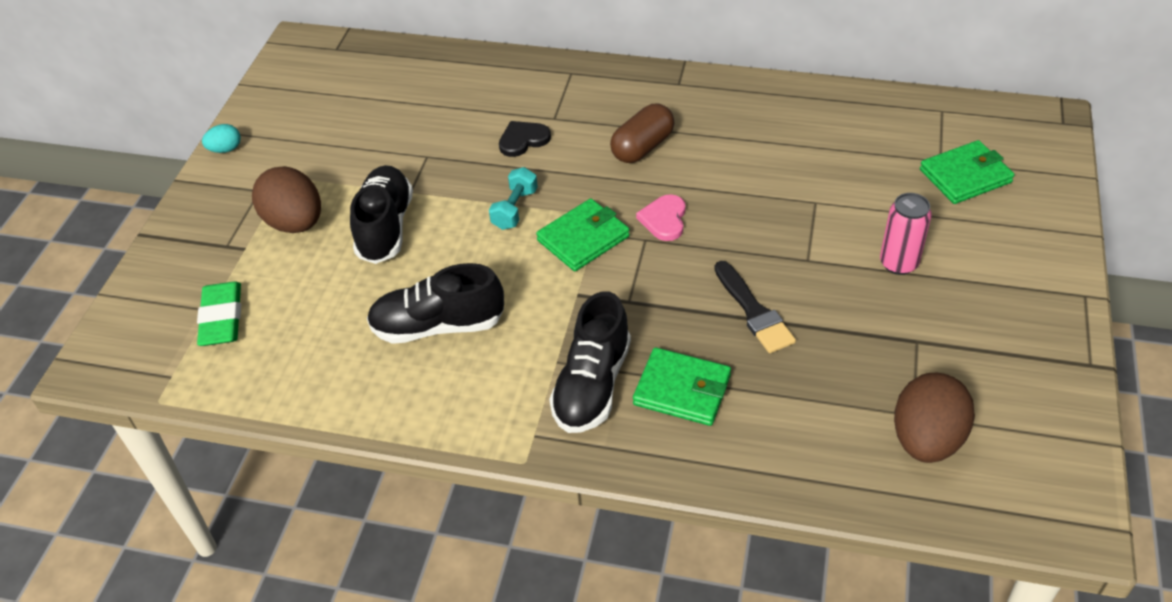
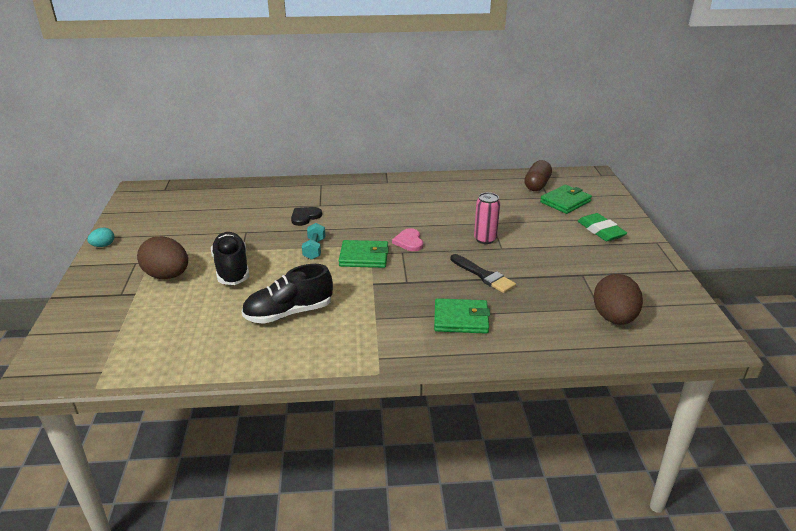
camera: 20 degrees left, 15 degrees down
(222, 318) = (131, 333): green eraser -> green eraser (601, 231)
(583, 238) = (364, 257): green wallet -> green wallet turned 60 degrees clockwise
(592, 385) = (404, 326): black shoe -> none
(642, 147) = (380, 211): brown capsule -> brown capsule (537, 185)
(898, 263) = (552, 242): pink can -> pink can (485, 239)

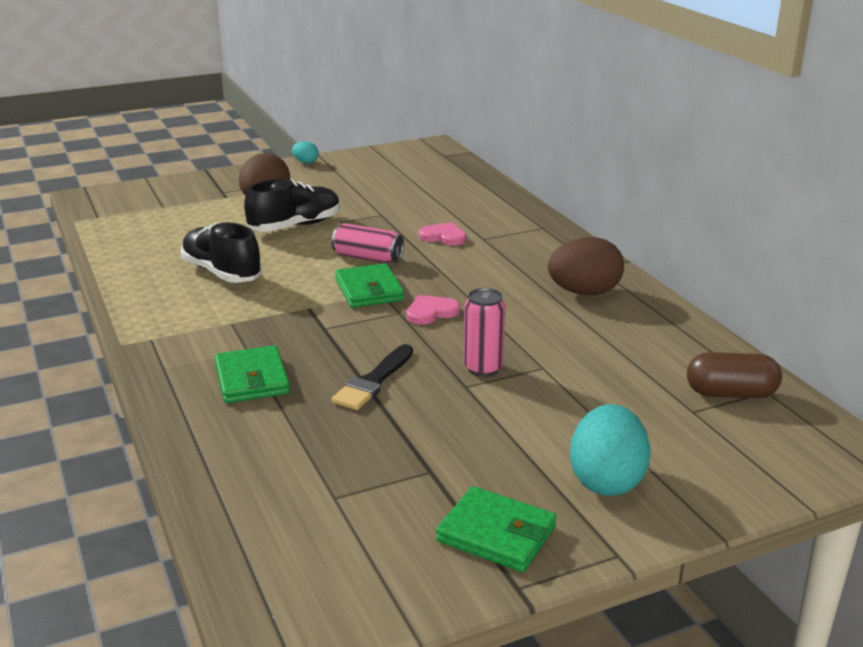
camera: 70 degrees right, 5 degrees down
(305, 217) = (443, 236): black heart -> pink heart
(314, 249) = (368, 258): turquoise dumbbell -> pink can
(565, 202) = (691, 431): green wallet -> green wallet (496, 534)
(601, 231) = (606, 481): green eraser -> turquoise egg
(614, 318) = (309, 513): brown egg -> brown egg (584, 292)

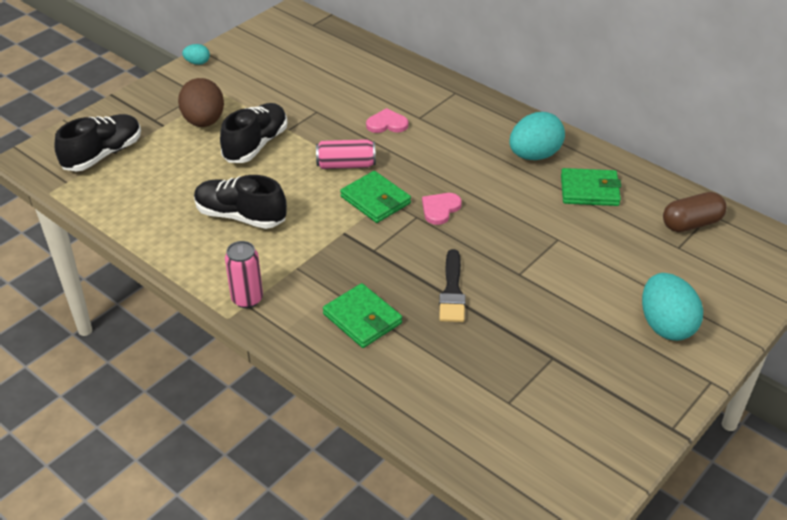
camera: 25 degrees left, 15 degrees up
(150, 205) = (103, 154): none -> black shoe
(483, 368) = (518, 253): pink can -> pink can (247, 299)
(496, 534) = (631, 393): green wallet -> green wallet (589, 190)
(584, 292) = (534, 155): brown egg -> turquoise egg

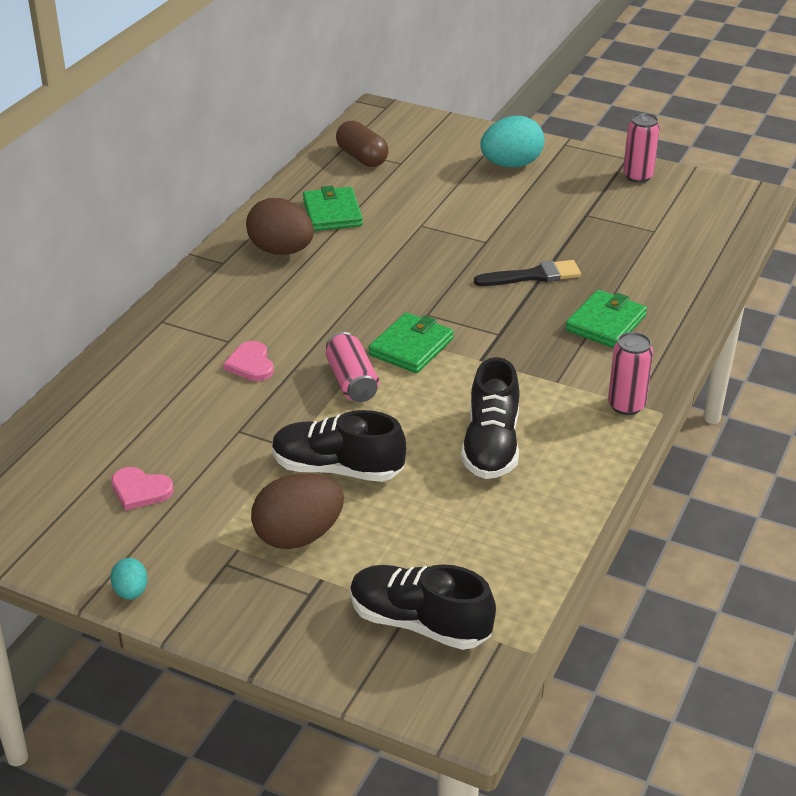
camera: 105 degrees left, 5 degrees down
(440, 209) = (406, 300): pink heart -> pink heart (140, 490)
(534, 155) = (281, 251): turquoise egg -> brown egg
(627, 425) = (638, 176): none -> pink can

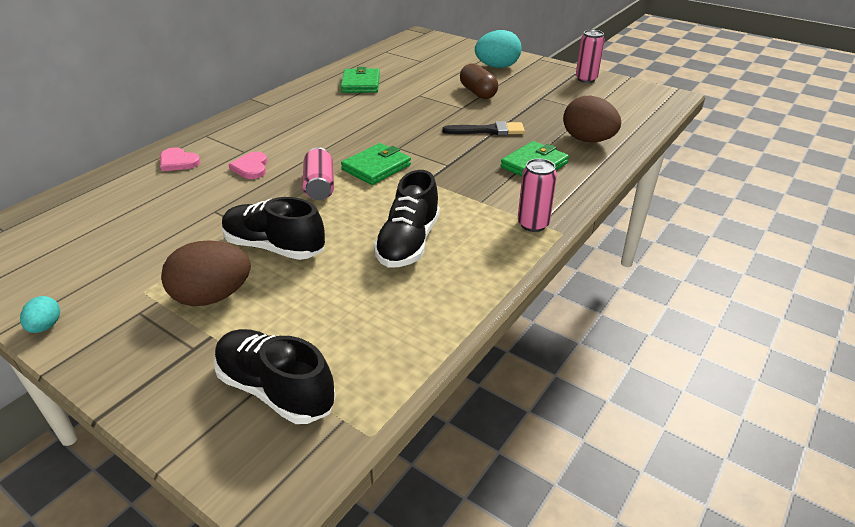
camera: 10 degrees right, 0 degrees up
(140, 490) = (111, 246): pink heart -> pink heart (178, 162)
(281, 251) = (314, 102): brown egg -> brown egg (588, 140)
(362, 158) = (396, 56): brown capsule -> brown capsule (478, 92)

